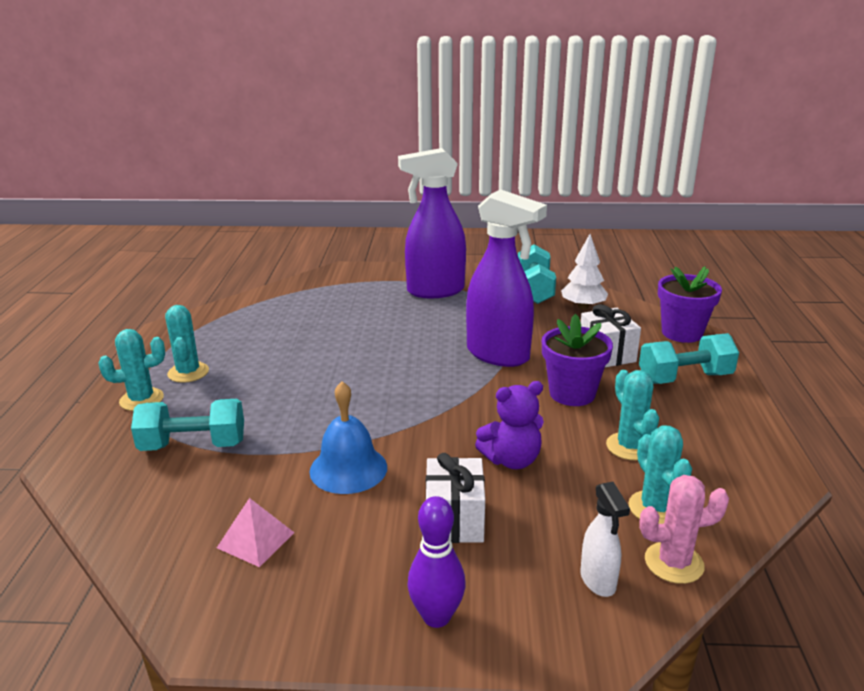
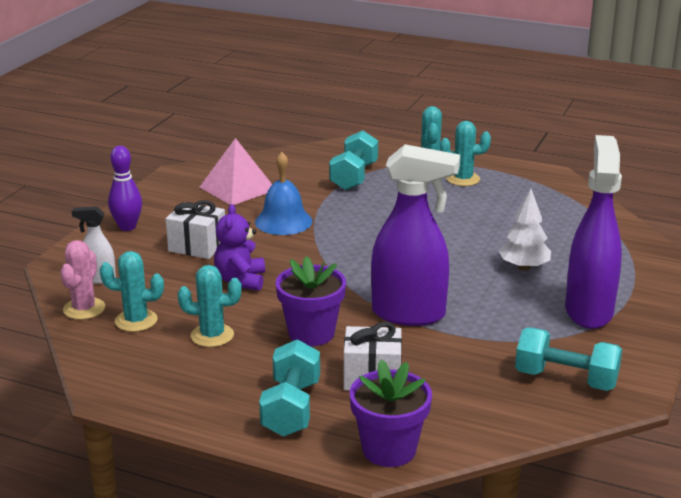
camera: 110 degrees right, 0 degrees up
(256, 540) = (237, 188): pink pyramid -> pink pyramid, size x1.63
(498, 355) = (409, 314): purple spray bottle -> purple spray bottle turned 135 degrees counterclockwise
(583, 307) = (499, 400): white tree -> white tree (523, 267)

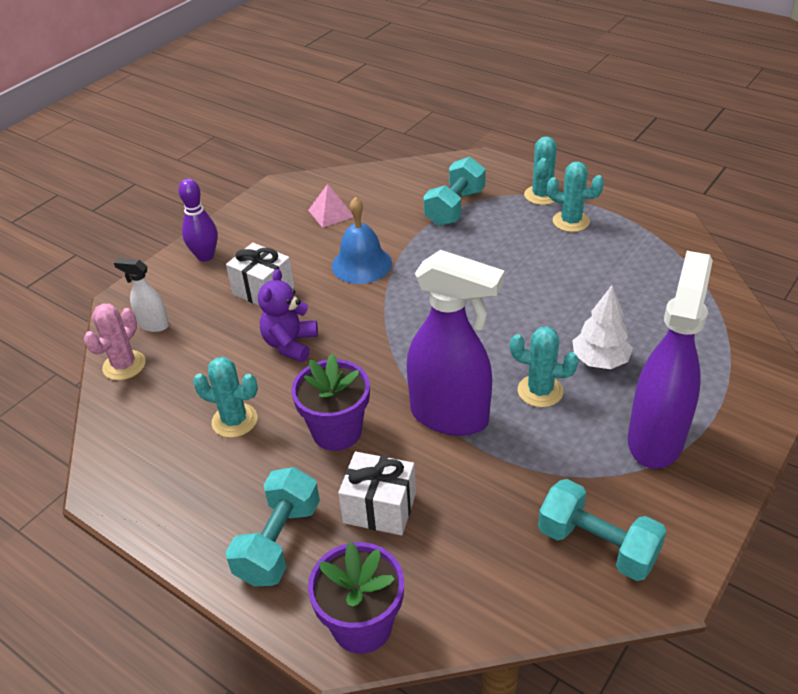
camera: 15 degrees right, 15 degrees up
(136, 321) = (167, 389): turquoise cactus -> turquoise cactus (540, 391)
(237, 188) = (331, 213): pink pyramid -> pink pyramid, size x0.61

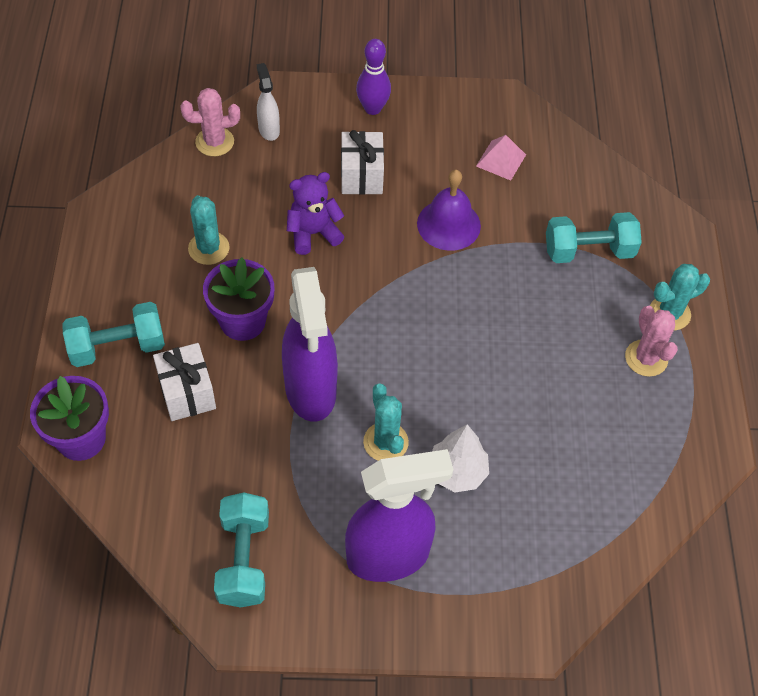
camera: 50 degrees right, 15 degrees up
(361, 264) = (448, 224): blue bell -> purple bell
(571, 221) = (646, 358): turquoise cactus -> pink cactus

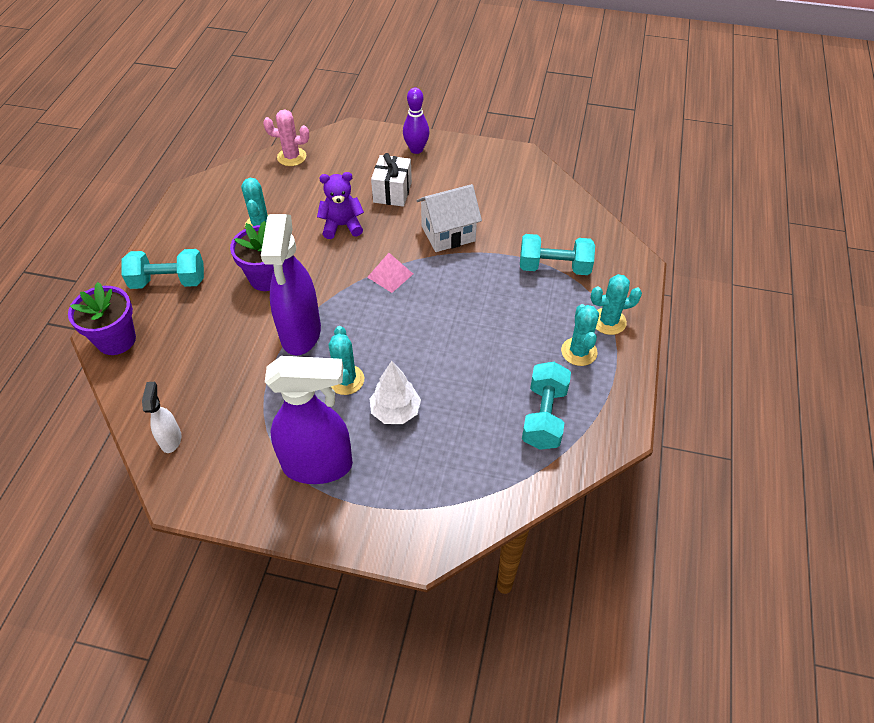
camera: 15 degrees right, 5 degrees down
(187, 393) = (206, 320): white gift -> none
(244, 559) = (203, 447): turquoise dumbbell -> turquoise dumbbell (544, 416)
(269, 130) = (334, 154): white spray bottle -> white spray bottle (171, 439)
(448, 224) = (448, 233): purple bell -> white house
(501, 160) = (503, 195): pink pyramid -> pink pyramid (390, 275)
(646, 358) = (579, 352): pink cactus -> turquoise cactus

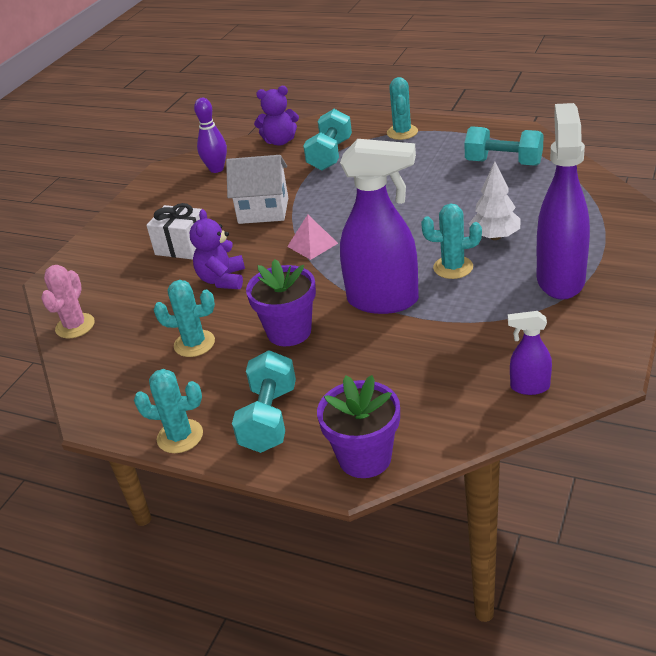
camera: 75 degrees left, 15 degrees down
(171, 439) = (529, 387): white spray bottle -> purple spray bottle
(416, 149) = (118, 232): purple bowling pin -> purple bowling pin (216, 169)
(448, 233) = (263, 211): white house -> white house turned 75 degrees counterclockwise
(579, 352) = (434, 146): turquoise cactus -> turquoise cactus (180, 436)
(581, 225) = (280, 141): none -> purple teddy bear

